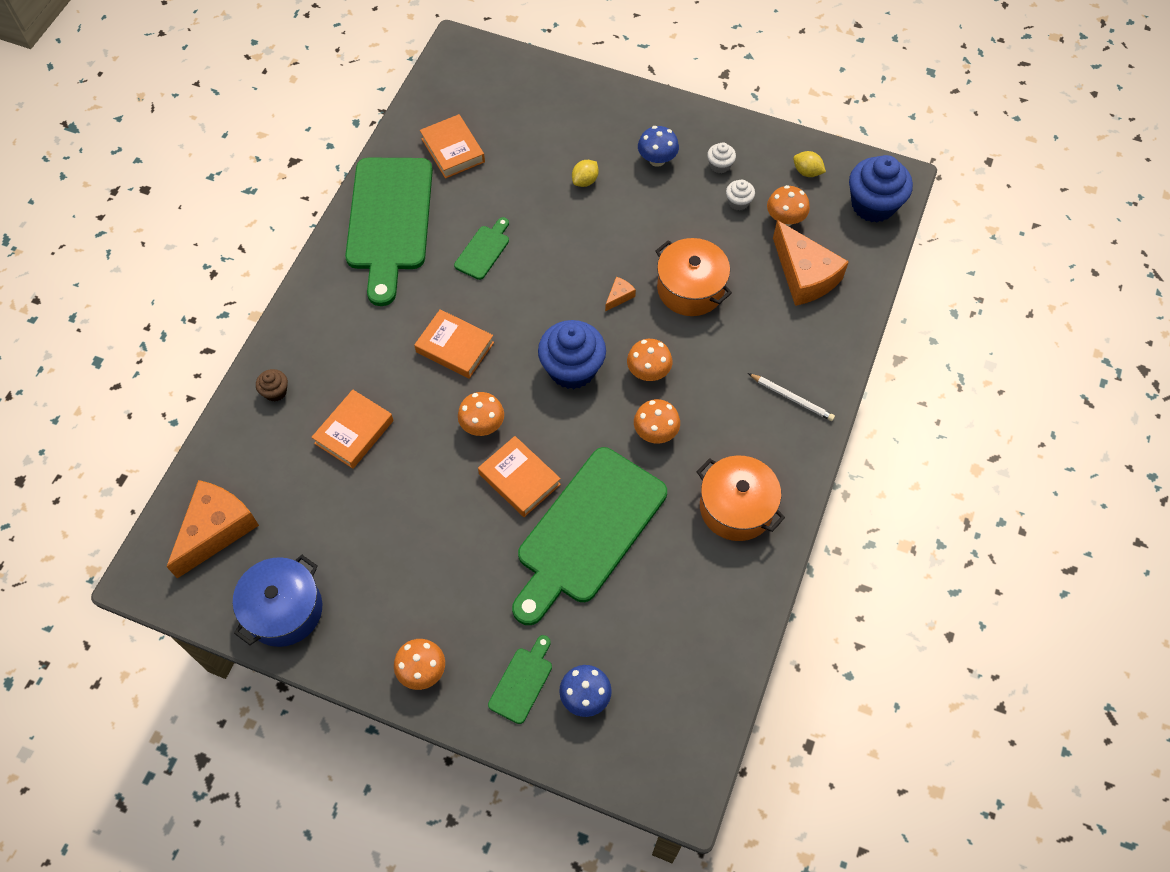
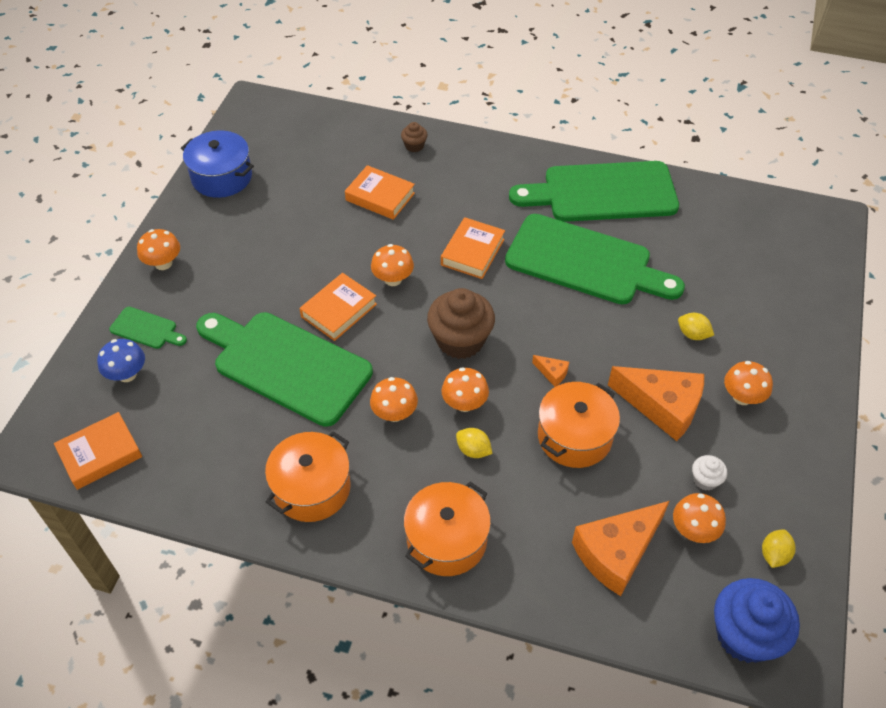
camera: 85 degrees right, 10 degrees down
(216, 530) = (290, 131): orange cheese -> orange cheese (662, 406)
(453, 150) = (698, 227): orange book -> orange book (100, 454)
(483, 250) = (585, 262): green cutting board -> green cutting board, size x2.34
(572, 369) = (460, 340): blue cupcake -> brown cupcake
(657, 159) = (742, 397): blue mushroom -> orange mushroom
(701, 369) = (473, 450): none -> yellow lemon
(720, 165) = (753, 459): white cupcake -> none
(791, 398) = (446, 540): white pencil -> orange pot

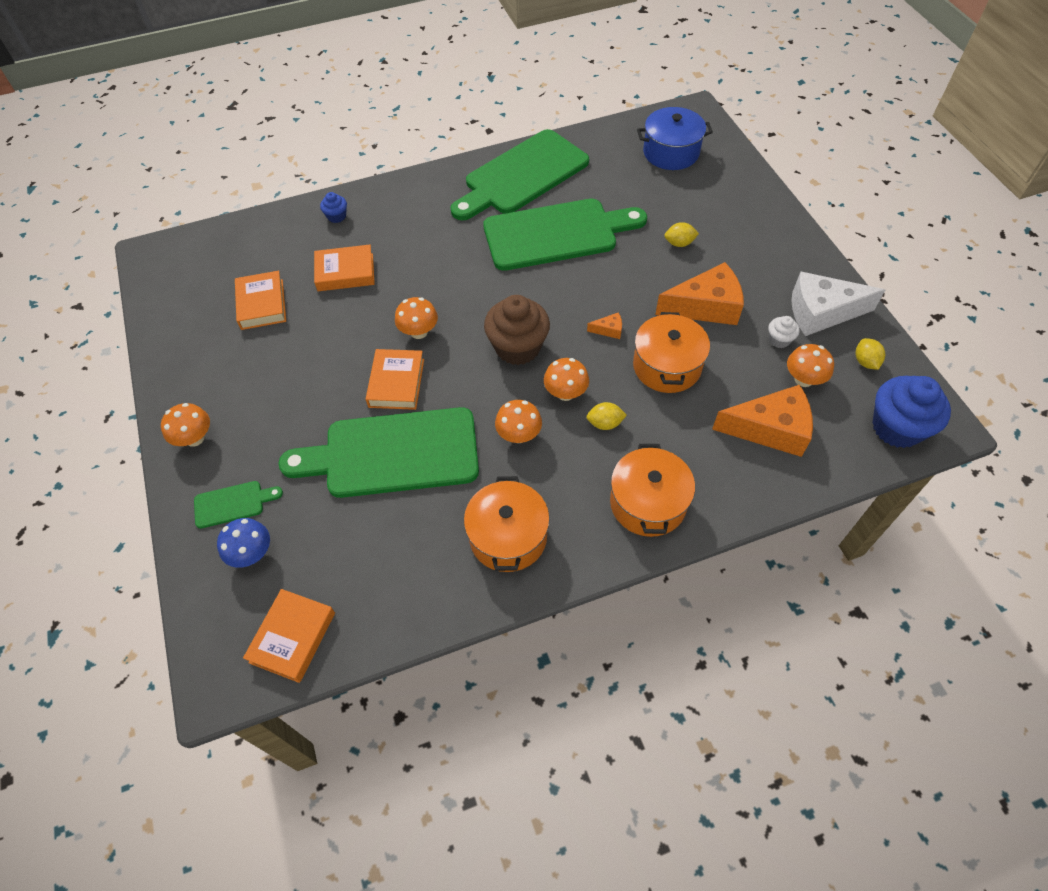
camera: 35 degrees left, 5 degrees up
(222, 177) = (181, 333): blue pot -> blue pot (671, 152)
(414, 146) = (336, 216): brown cupcake -> blue cupcake
(472, 252) = (464, 274): orange book -> orange book (262, 304)
(616, 553) = (770, 429): orange cheese -> orange cheese turned 105 degrees counterclockwise
(742, 397) = (750, 268): orange mushroom -> none
(774, 481) = (821, 312): none -> white cheese

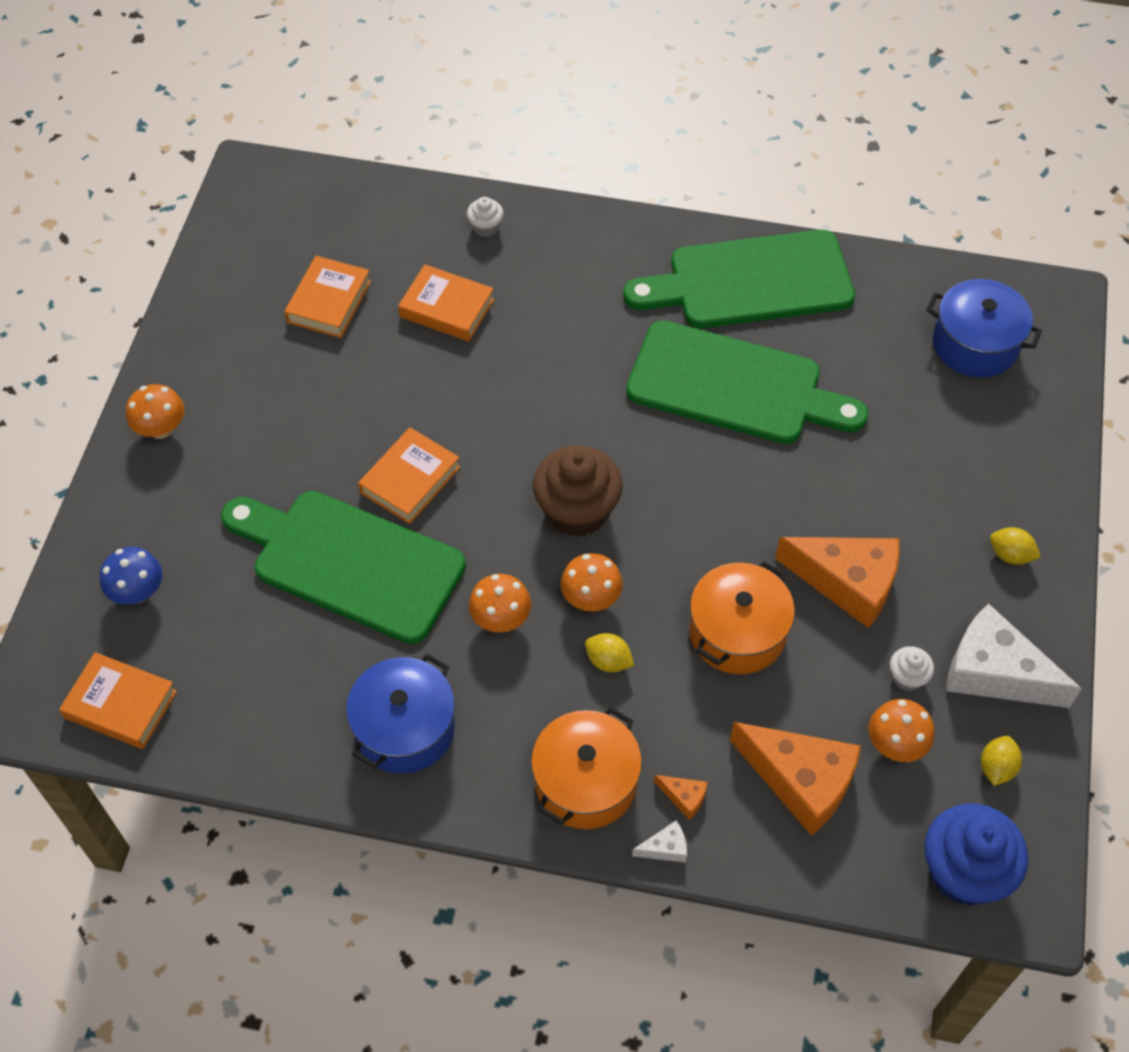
camera: 30 degrees right, 0 degrees up
(233, 503) = (153, 526): green cutting board -> none
(292, 637) = (121, 705): orange book -> orange book turned 60 degrees clockwise
(336, 216) = (485, 227): blue cupcake -> white cupcake
(419, 332) = (478, 429): orange mushroom -> none
(508, 537) = (405, 728): orange pot -> blue pot
(609, 330) = (702, 548): orange cheese -> orange cheese (684, 797)
(679, 243) = (882, 480): yellow lemon -> yellow lemon (1010, 555)
(726, 514) = (665, 848): none -> white cheese

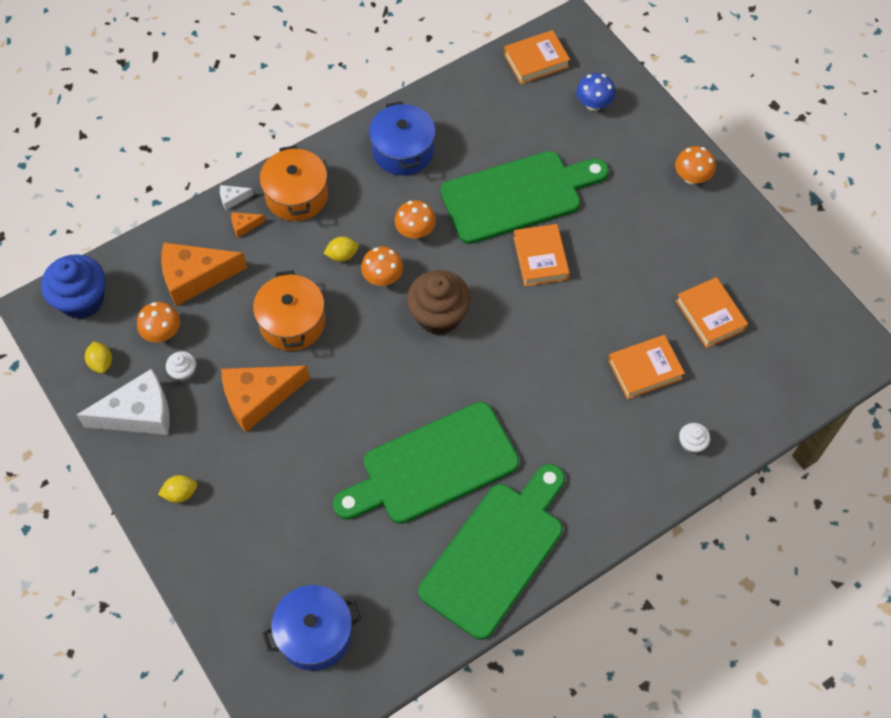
camera: 135 degrees right, 5 degrees up
(665, 848) = (233, 199): white cheese -> white cheese turned 45 degrees clockwise

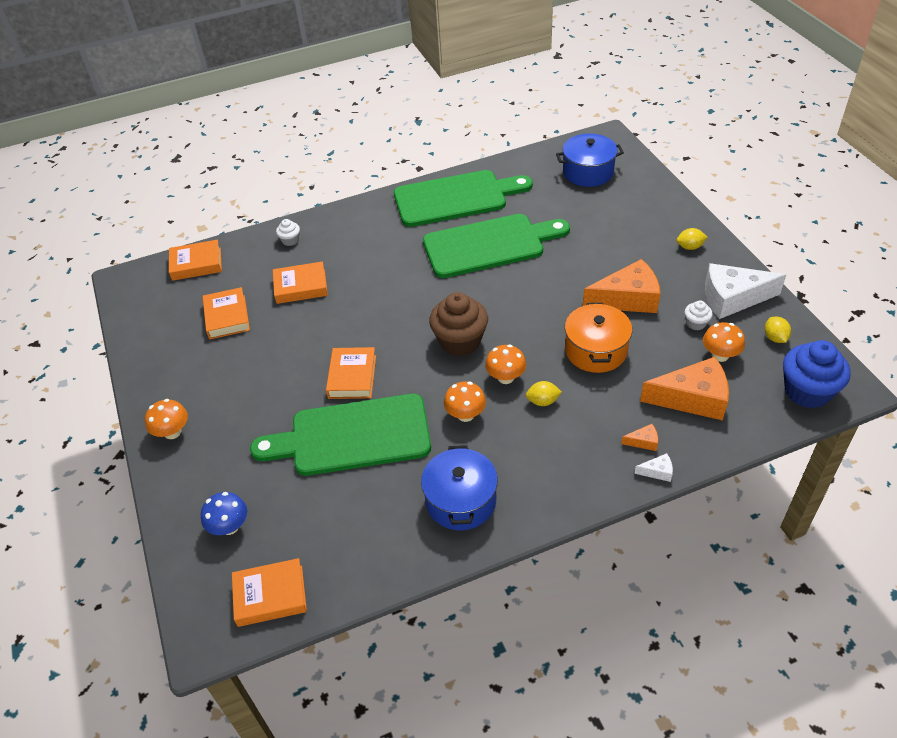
camera: 165 degrees left, 15 degrees down
(296, 195) = (586, 466): orange pot -> none
(496, 553) = (455, 198): green cutting board -> green cutting board turned 150 degrees counterclockwise
(791, 389) = (196, 264): none -> orange book

